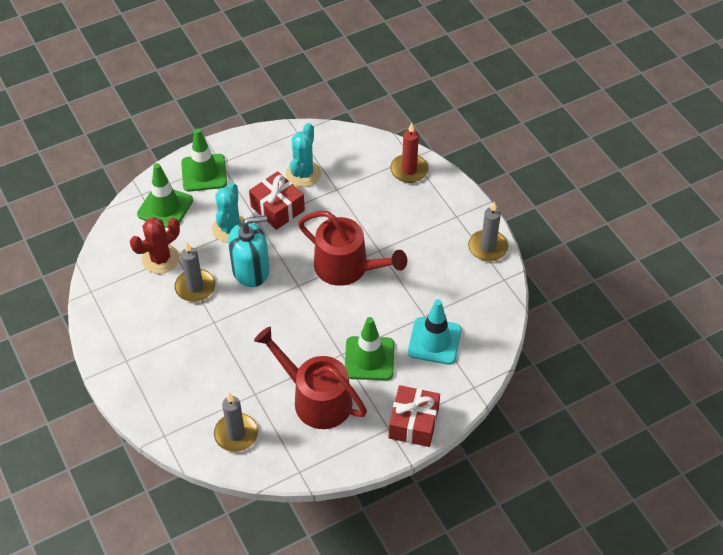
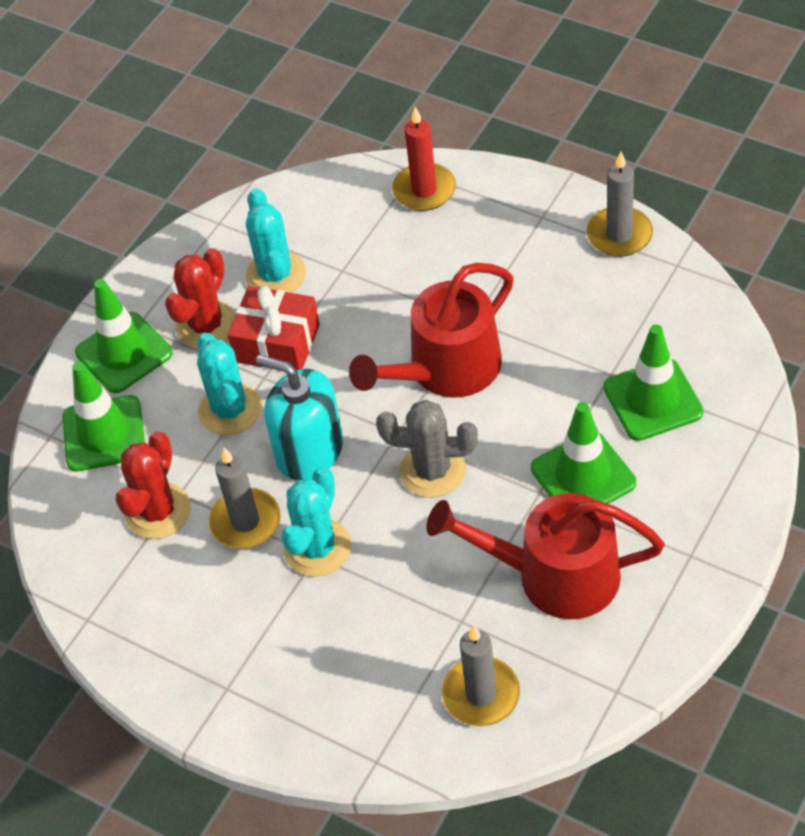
camera: 25 degrees left, 0 degrees up
(217, 319) = (317, 548): none -> turquoise cactus
(251, 270) = (309, 450): turquoise soap dispenser -> turquoise soap dispenser turned 105 degrees counterclockwise
(252, 181) = (206, 325): none -> red cactus
(300, 313) = (432, 470): none -> grey cactus
(347, 267) = (446, 369): red watering can -> red watering can turned 135 degrees clockwise
(413, 423) = (717, 527): red gift -> none
(434, 341) = (652, 400): turquoise traffic cone -> green traffic cone

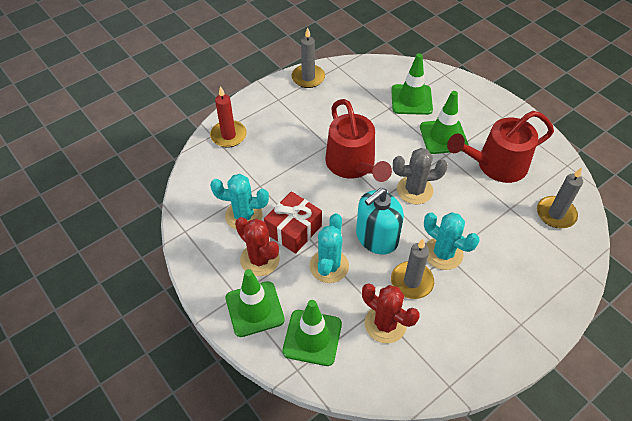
camera: 75 degrees left, 0 degrees up
(230, 410) = (329, 266): turquoise cactus -> turquoise cactus turned 75 degrees counterclockwise
(432, 470) = (414, 190): grey cactus -> grey cactus turned 60 degrees clockwise
(555, 575) = (496, 165): red watering can -> red watering can turned 45 degrees clockwise

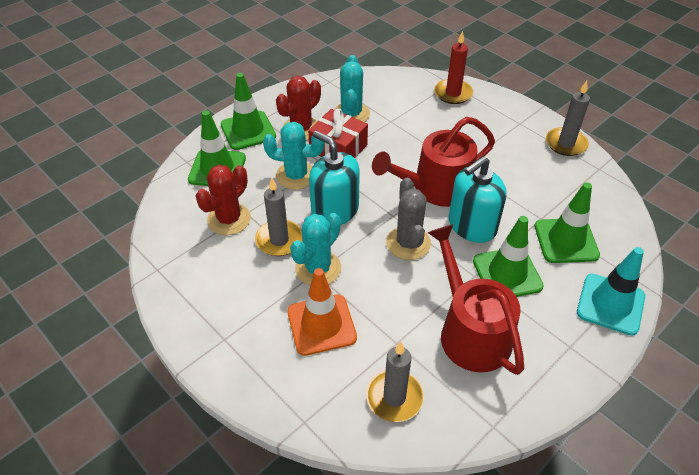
camera: 85 degrees right, 5 degrees down
(396, 148) = (472, 225): none -> turquoise soap dispenser
(467, 91) = (610, 304): none -> turquoise traffic cone
(500, 254) = (321, 325): none -> orange traffic cone

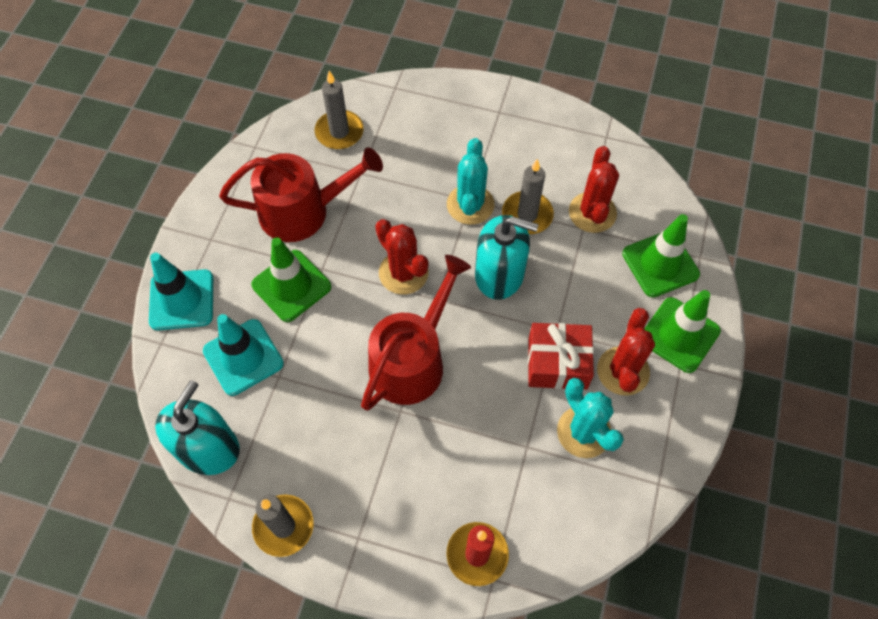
camera: 150 degrees right, 15 degrees up
(296, 175) = (572, 298): turquoise cactus -> none
(321, 325) = (431, 158): orange traffic cone -> none
(408, 243) = (403, 273): grey cactus -> red cactus
(470, 332) = (302, 211): red watering can -> red watering can turned 45 degrees counterclockwise
(472, 225) = (349, 327): turquoise soap dispenser -> turquoise soap dispenser (208, 448)
(566, 241) = (243, 357): green traffic cone -> turquoise traffic cone

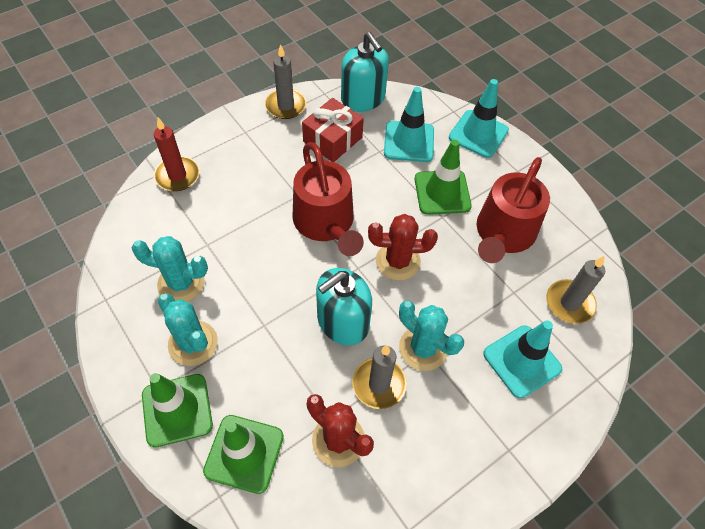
camera: 125 degrees right, 5 degrees down
(422, 137) = (522, 361): none -> turquoise traffic cone
(557, 363) = (240, 305): red gift -> red gift (332, 139)
(623, 371) = (193, 343): red cactus -> turquoise cactus

